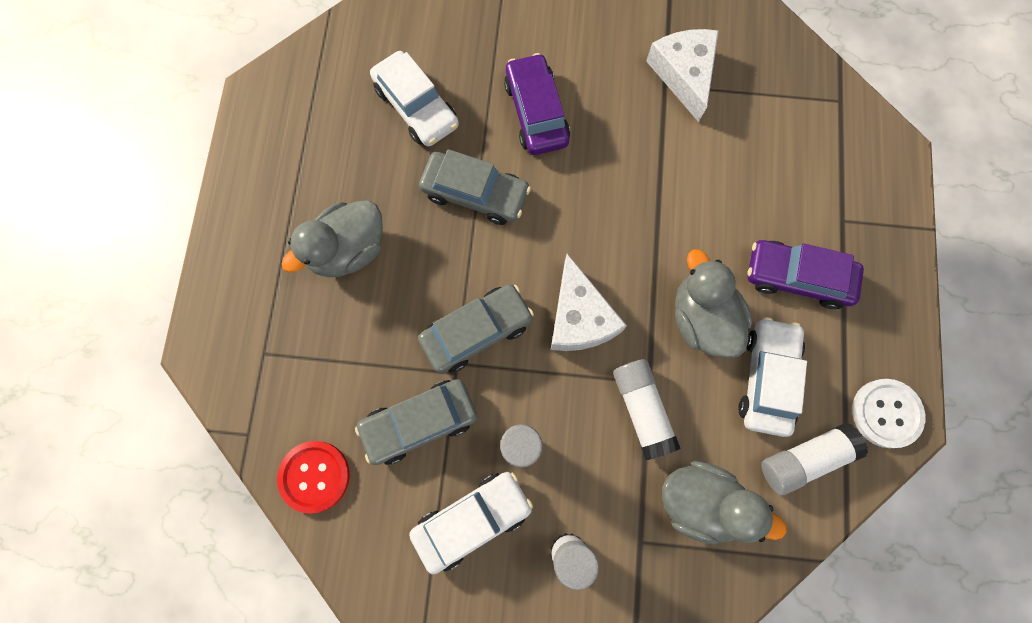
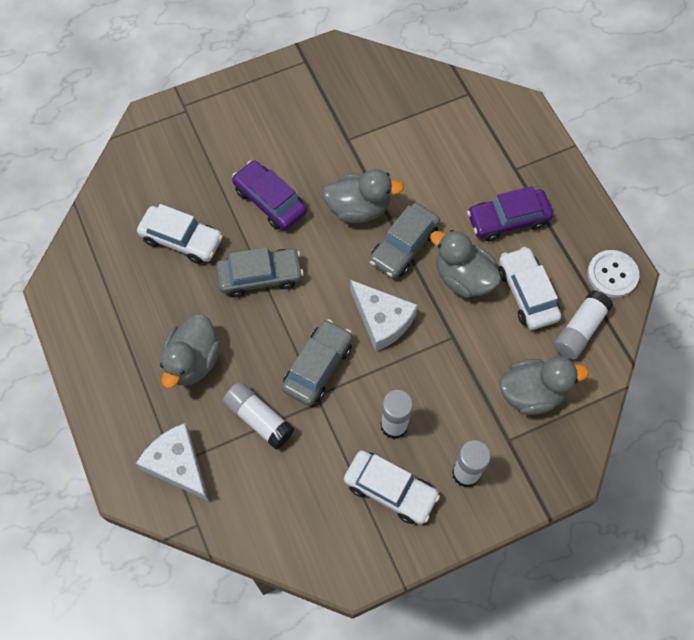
camera: 30 degrees left, 10 degrees down
(314, 476) = (263, 524): red button -> none
(419, 422) = (315, 448): grey car -> grey car (404, 246)
(472, 520) = (390, 490): white car -> white car turned 90 degrees clockwise
(629, 172) = (358, 209): none -> grey duck
(642, 409) = (459, 356): white glue stick -> white glue stick (259, 419)
(684, 74) = (356, 126): white cheese -> white cheese (178, 465)

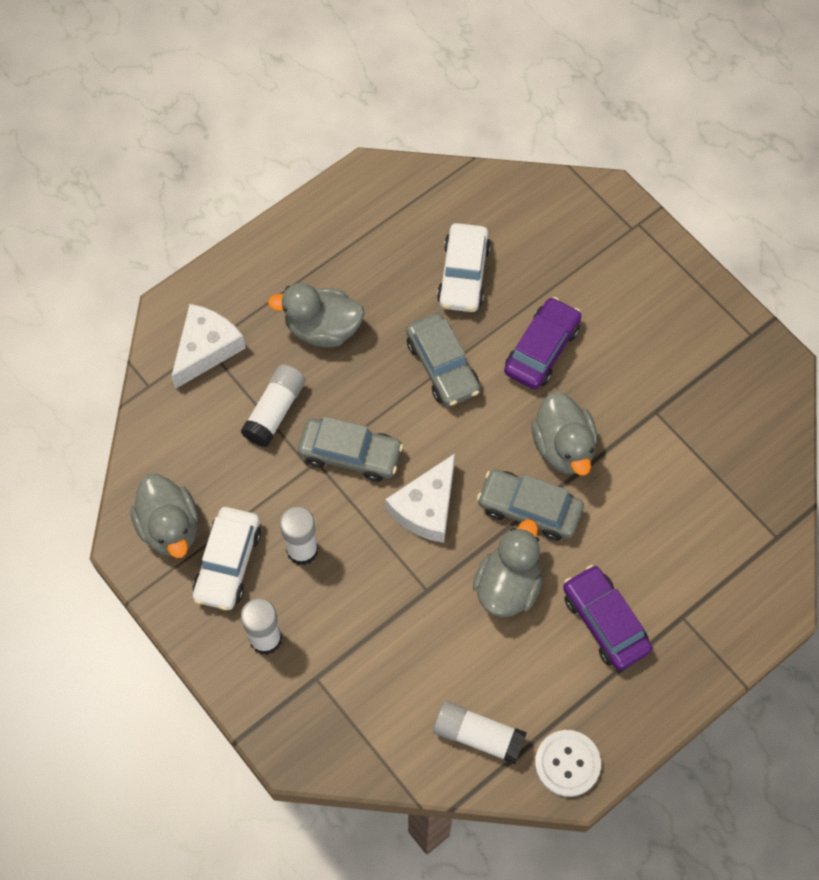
camera: 75 degrees right, 0 degrees up
(527, 293) = (509, 664): white car -> none
(532, 393) = (381, 694): grey duck -> grey duck (170, 527)

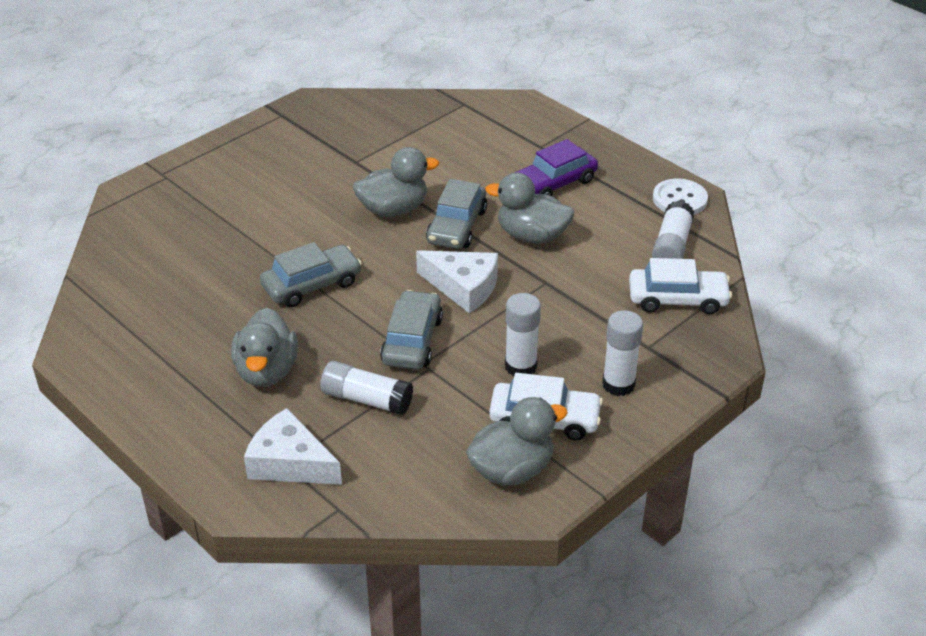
camera: 95 degrees left, 25 degrees down
(463, 274) = (208, 276): white car -> white car (677, 299)
(542, 349) = (294, 225): purple car -> none

